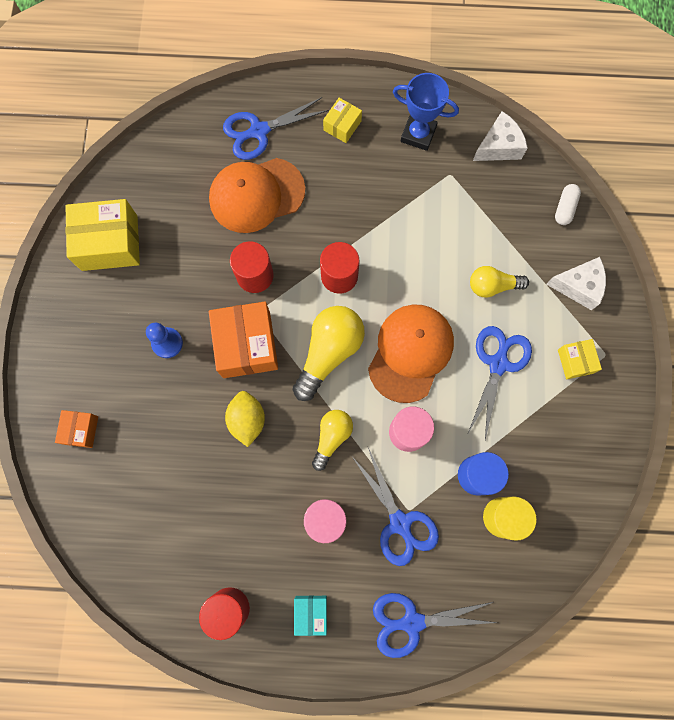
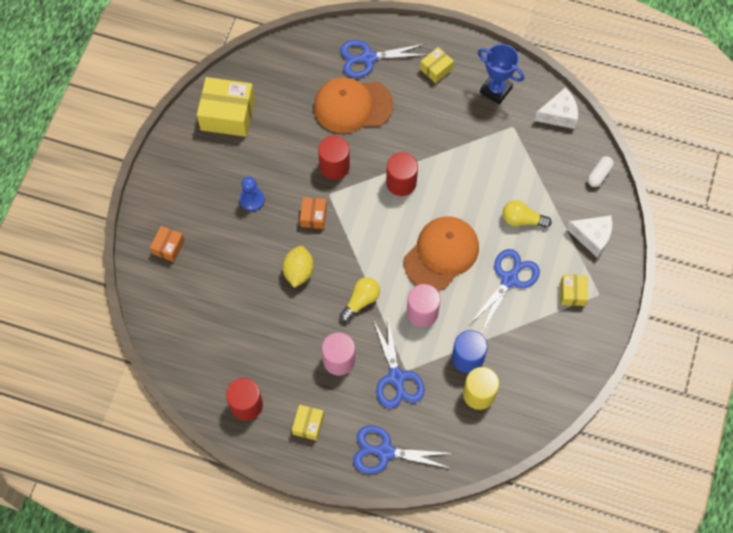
camera: 15 degrees right, 10 degrees down
(246, 345) = (313, 216): orange box -> orange box, size x0.52
(311, 613) = (308, 424): turquoise box -> yellow box
(329, 352) = (377, 238): yellow light bulb -> none

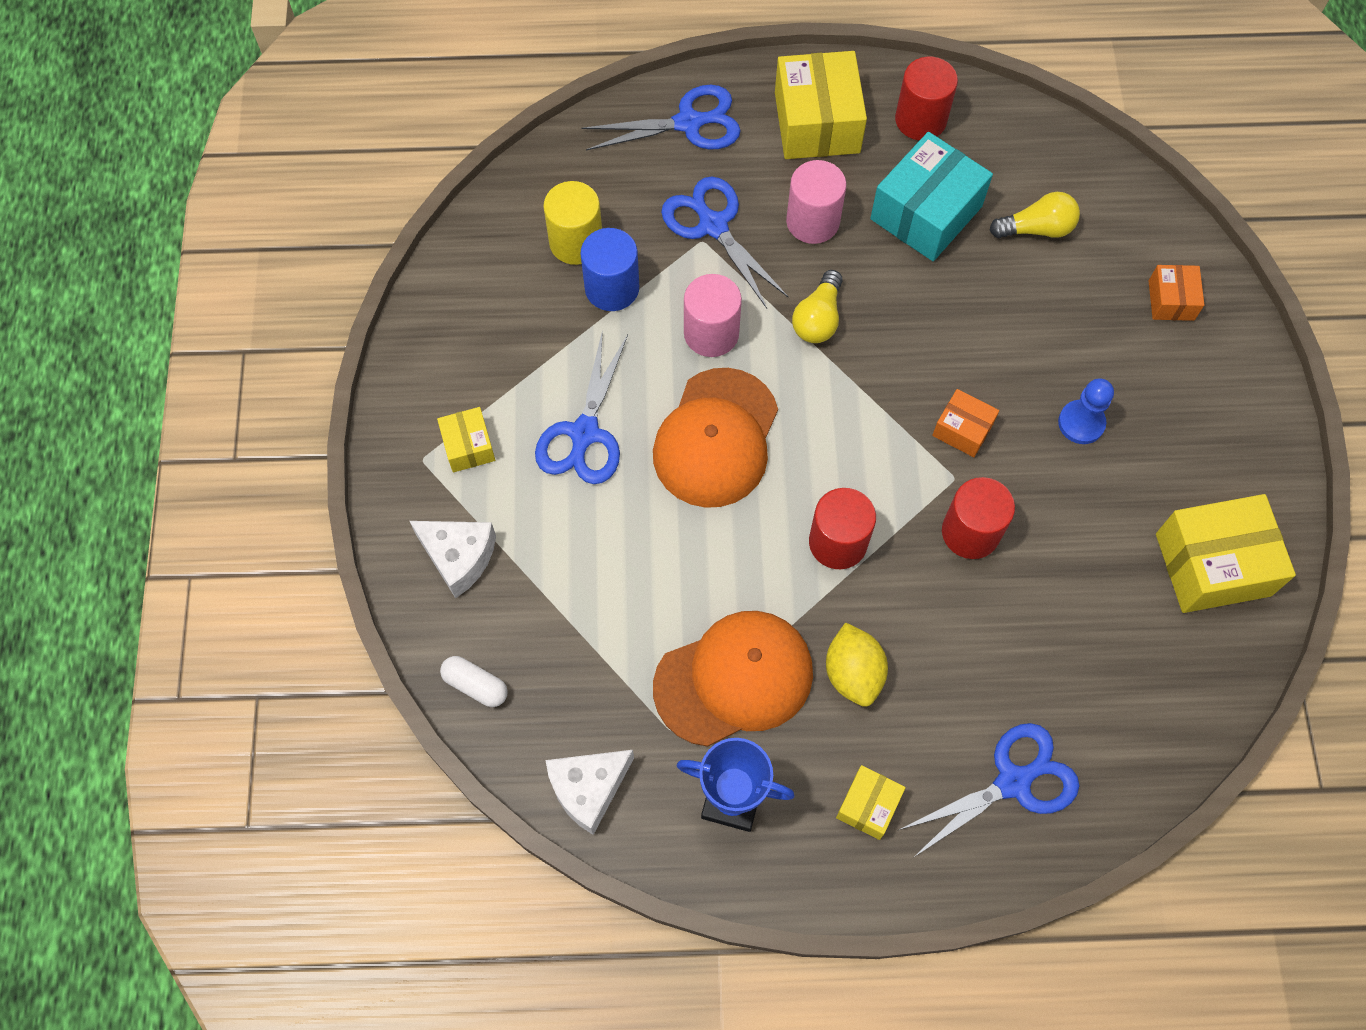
camera: 160 degrees right, 0 degrees up
(272, 343) = (926, 213): none -> turquoise box
(298, 272) = (941, 331): yellow lemon -> yellow lemon (853, 673)
(308, 424) = (817, 122): yellow box -> yellow box, size x1.92
(313, 216) = (962, 430): orange box -> orange box turned 45 degrees counterclockwise
(352, 106) = (994, 664): orange cap -> orange cap (734, 679)
(522, 220) = (595, 547): yellow light bulb -> yellow light bulb (1036, 229)
(592, 237) = (458, 557): white cheese -> white cheese turned 150 degrees counterclockwise
(599, 175) = (475, 685): white capsule -> white capsule turned 75 degrees counterclockwise

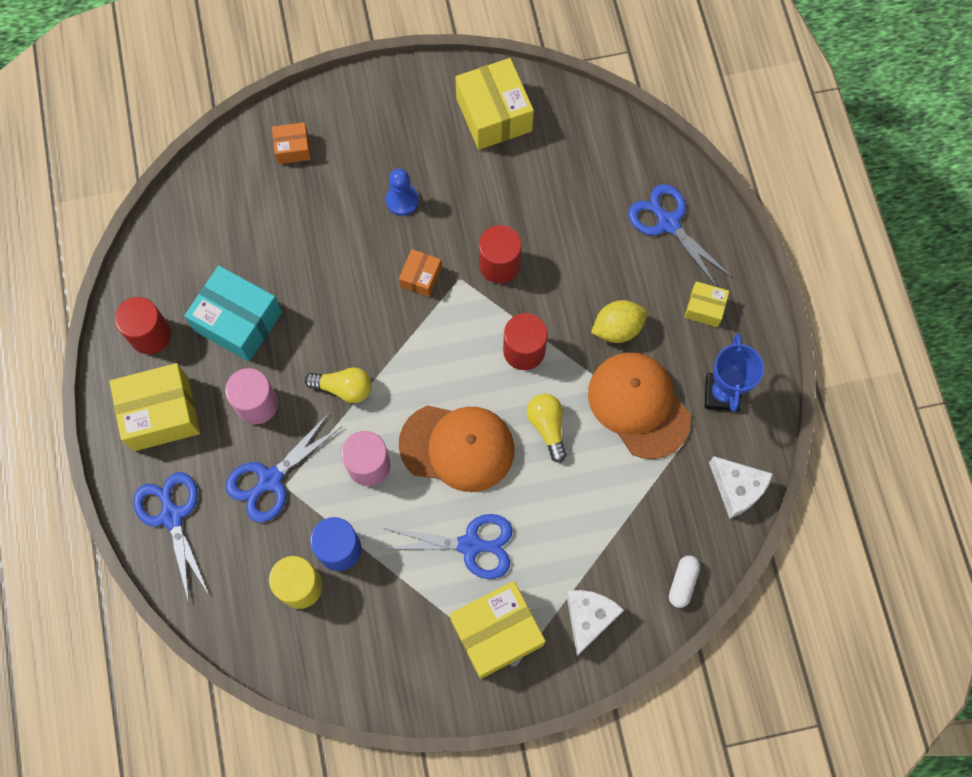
camera: 100 degrees left, 5 degrees up
(468, 446) = (496, 632): yellow box -> yellow box, size x1.92
(1036, 229) = (243, 242): yellow light bulb -> yellow light bulb (547, 427)

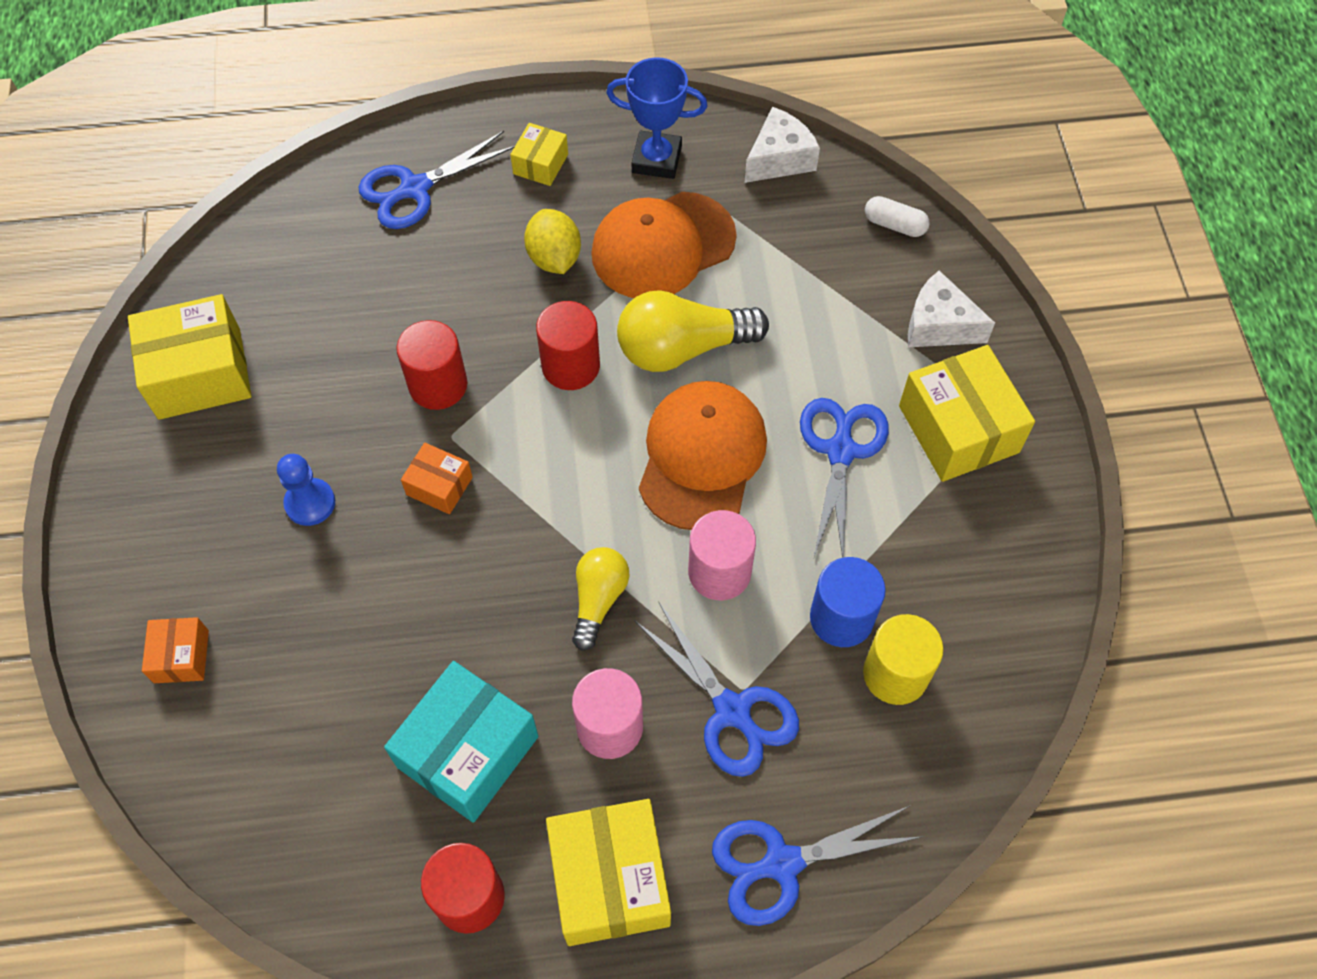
camera: 85 degrees left, 10 degrees down
(547, 427) = (682, 348): yellow light bulb -> yellow light bulb, size x1.63

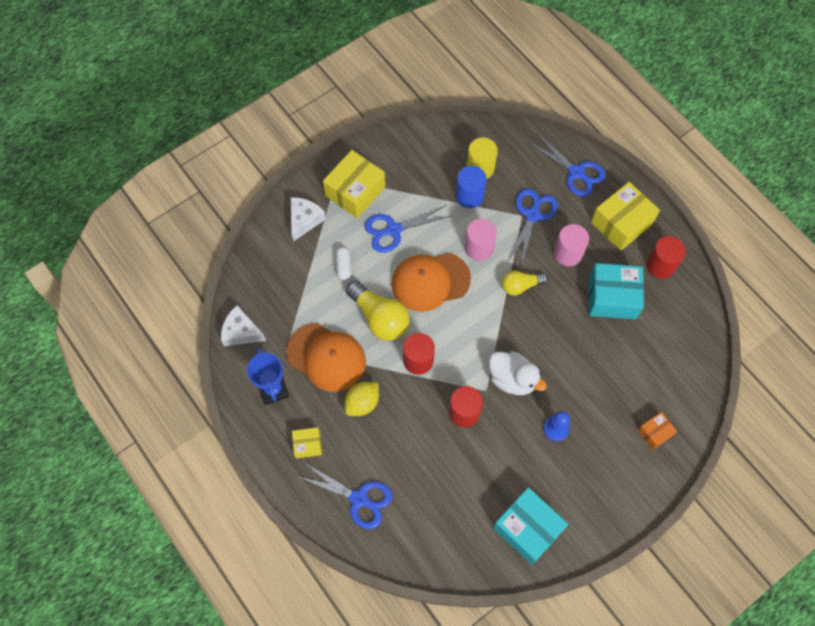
camera: 120 degrees left, 5 degrees up
(199, 373) = (527, 528): yellow box -> turquoise box
(439, 486) = (512, 379): orange box -> white duck
(894, 225) = (255, 262): white capsule -> white capsule (343, 266)
(939, 325) = (304, 220): white cheese -> white cheese turned 150 degrees counterclockwise

